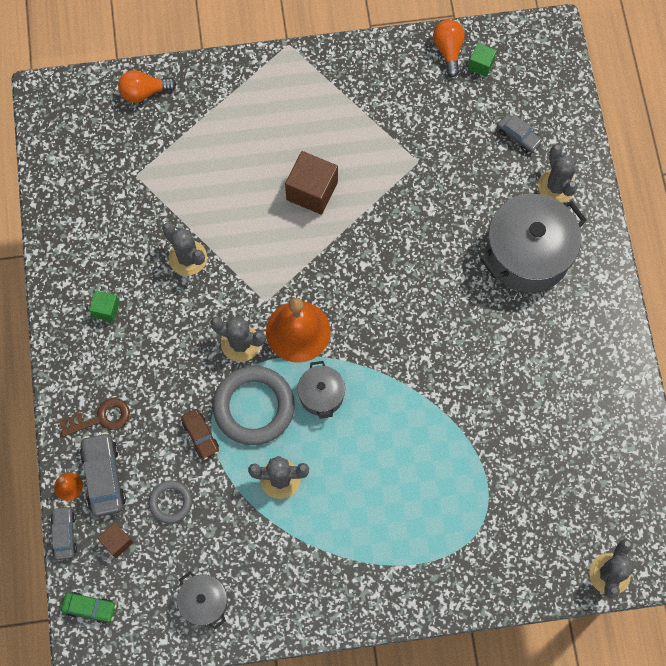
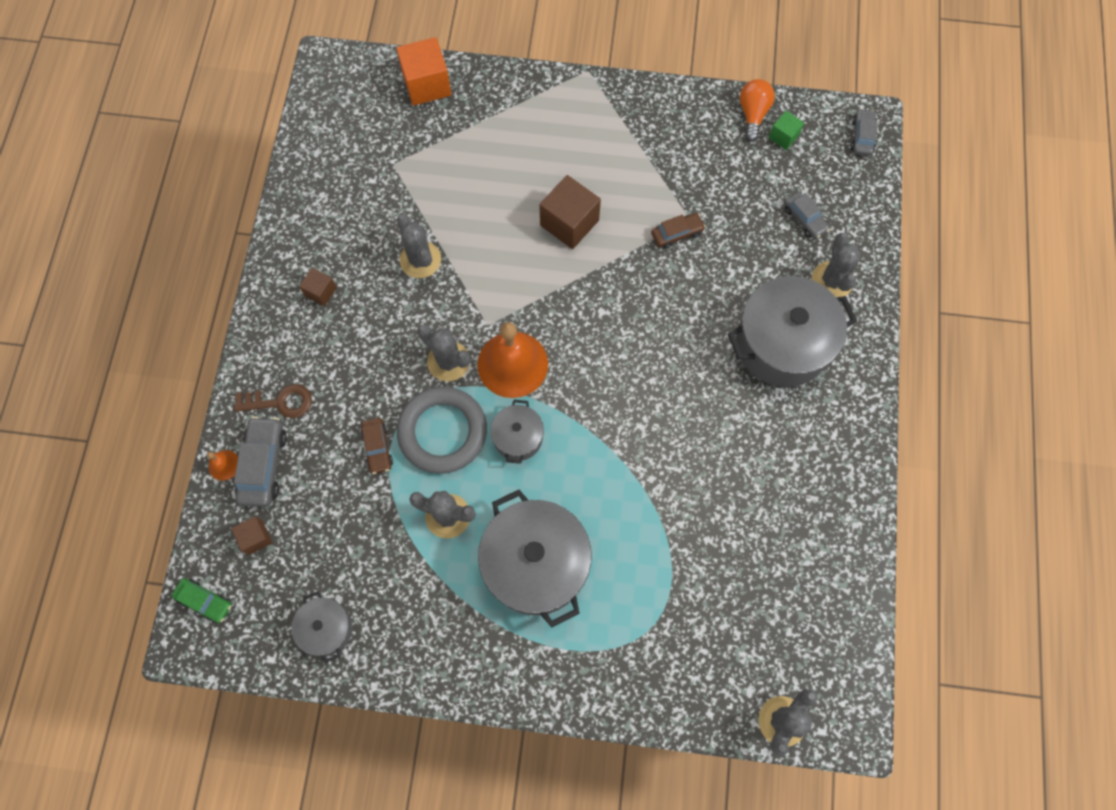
camera: 15 degrees right, 0 degrees up
(64, 534) = (204, 514): grey car -> grey car (862, 136)
(106, 309) = (321, 292): green cube -> brown cube
(144, 92) = (427, 84): orange light bulb -> orange cube
(170, 502) = (324, 510): grey ring -> none
(368, 499) = (536, 564): none -> grey pot
(410, 177) = (676, 233): none -> brown car

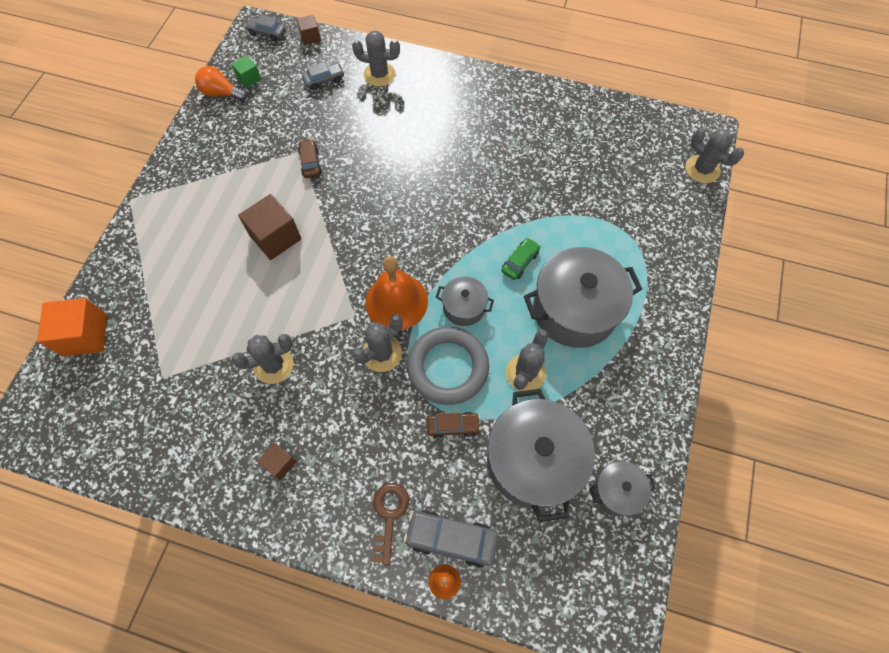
camera: 80 degrees left, 5 degrees down
(205, 601) = (582, 611): green car -> green car (520, 262)
(256, 538) = (524, 553): brown cube -> brown cube (310, 37)
(782, 344) = (422, 114): grey pot -> grey pot (533, 461)

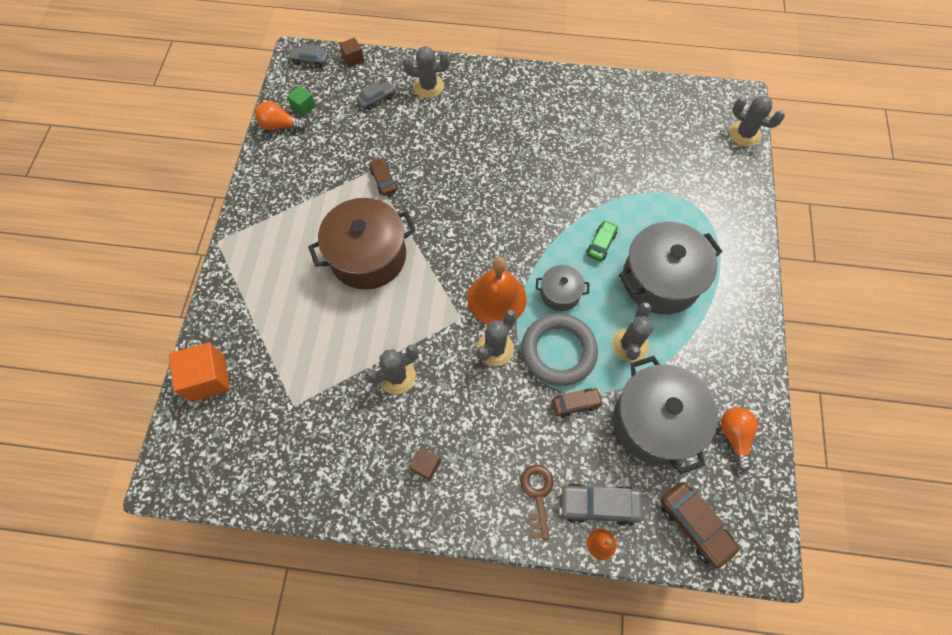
camera: 10 degrees left, 0 degrees up
(275, 237) = (368, 256): brown cube -> brown pot
(550, 580) = (694, 525): none -> brown car
(616, 491) = (734, 436): grey pot -> orange light bulb

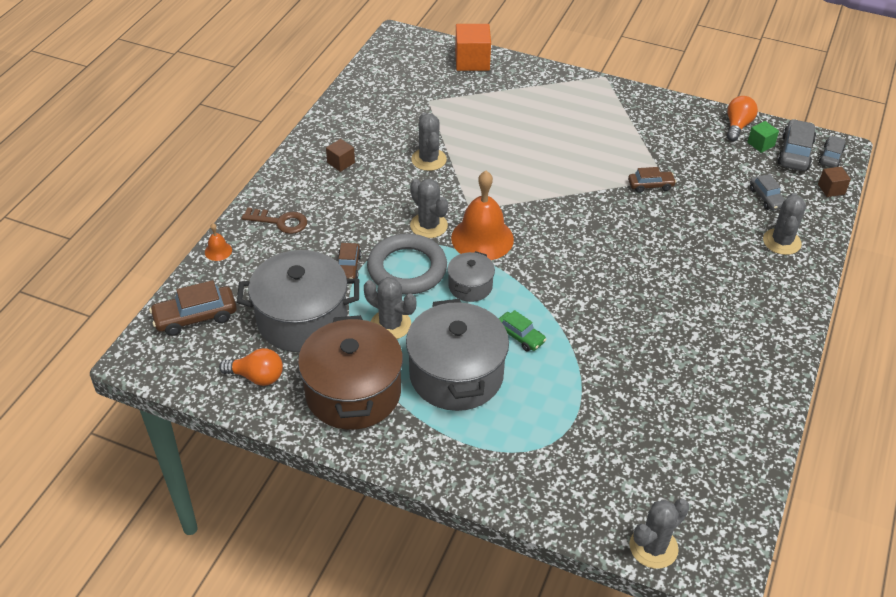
camera: 105 degrees right, 20 degrees down
(368, 256) = (560, 161): brown pot -> brown pot (353, 392)
(598, 505) = (250, 258): grey car -> grey car (795, 153)

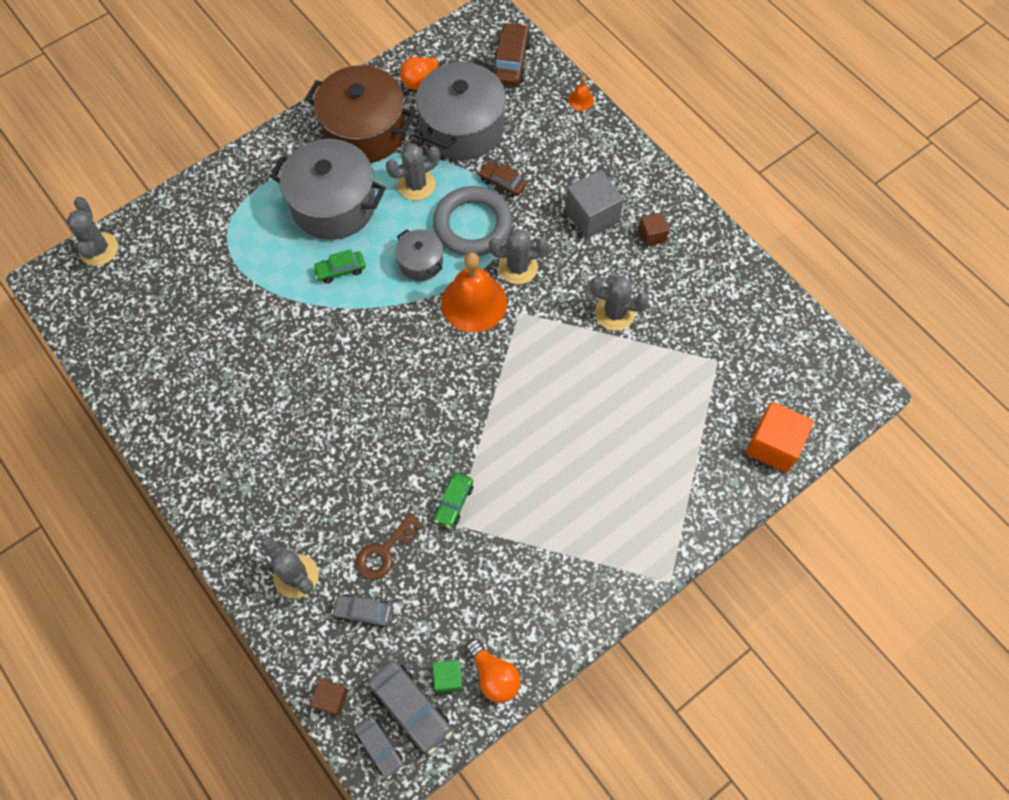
camera: 120 degrees right, 20 degrees up
(280, 222) = (592, 156): brown key -> brown key (385, 551)
(345, 201) = (592, 216): none -> grey cube
(650, 185) = (454, 502): brown car -> green car

